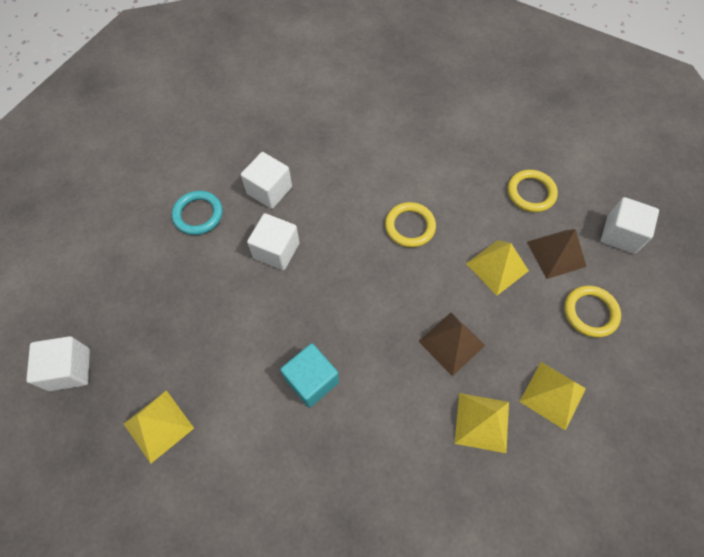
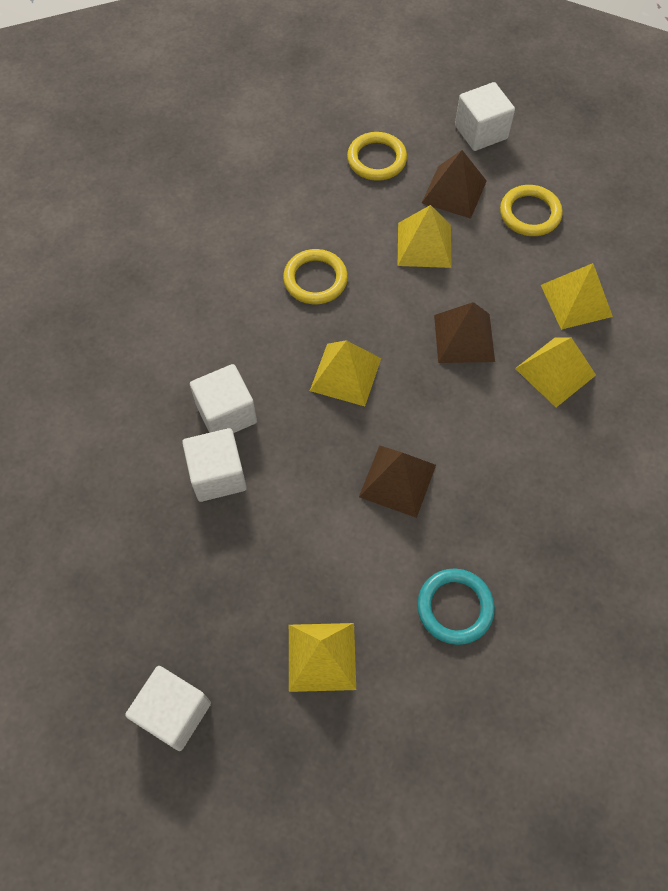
camera: 50 degrees left, 0 degrees up
(198, 214) = (106, 459): turquoise ring -> turquoise ring (455, 607)
(269, 190) = (146, 370): white cube -> white cube (218, 475)
(311, 380) = (397, 481): turquoise cube -> brown pyramid
(360, 293) = (345, 374): none -> yellow pyramid

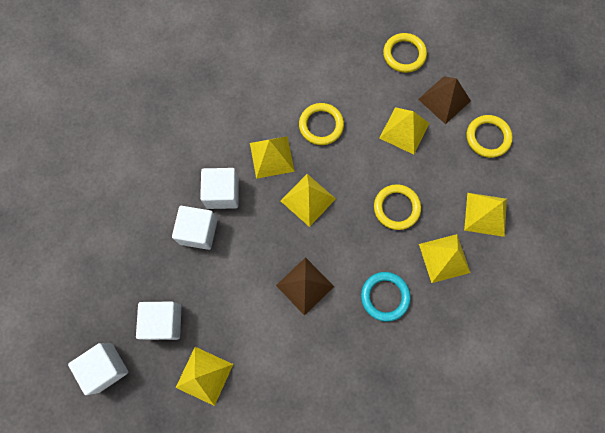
camera: 25 degrees right, 10 degrees up
(270, 342) = (272, 157): none -> yellow pyramid
(455, 607) = (298, 384): turquoise ring -> turquoise ring (385, 296)
(464, 338) = (396, 208): brown pyramid -> yellow ring
(481, 132) = (486, 62): white cube -> white cube (164, 322)

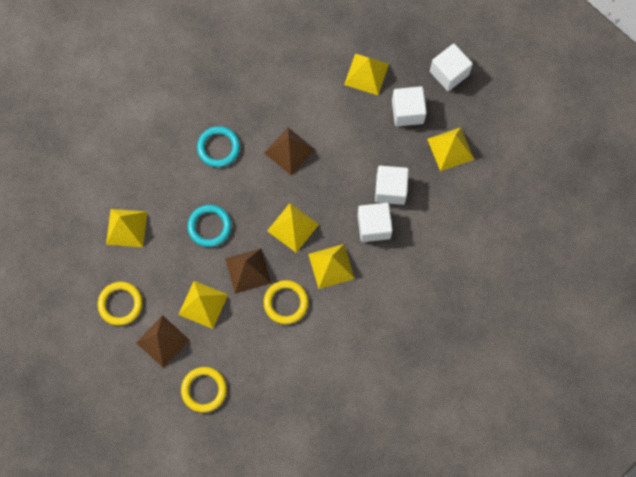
camera: 175 degrees right, 0 degrees up
(357, 159) = (248, 270): none -> brown pyramid
(396, 208) = (209, 226): yellow ring -> turquoise ring
(444, 258) = (166, 185): yellow pyramid -> yellow pyramid (450, 149)

